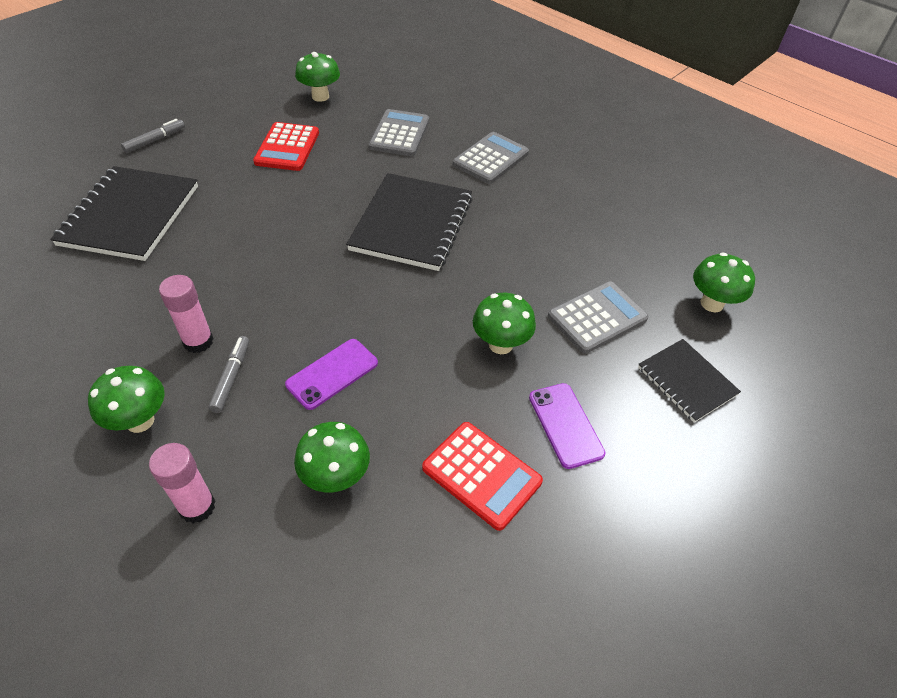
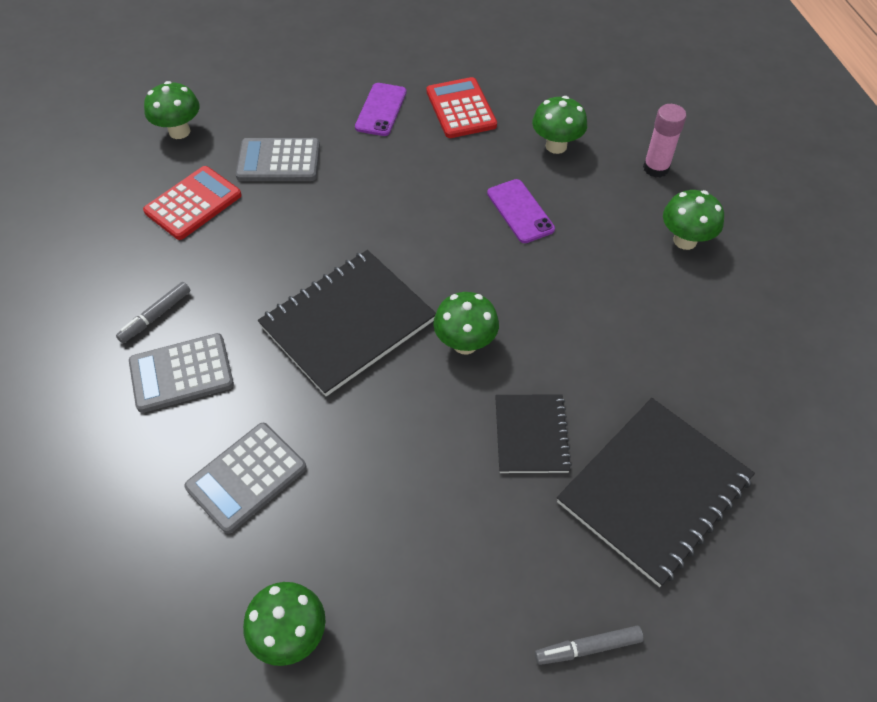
camera: 145 degrees left, 5 degrees up
(198, 341) = (620, 287): pink glue stick -> none
(231, 377) = (602, 243): grey marker -> grey marker (155, 316)
(287, 147) = (408, 527): red calculator -> red calculator (193, 203)
(332, 374) = (520, 211): purple phone -> purple phone turned 75 degrees clockwise
(500, 344) = (373, 175): green mushroom -> green mushroom (465, 343)
(687, 381) = (270, 97): black notebook -> black notebook (531, 435)

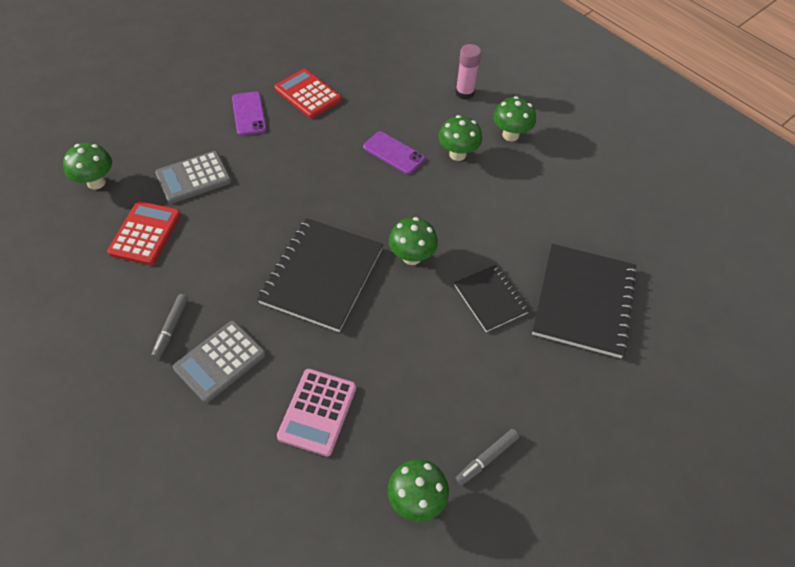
camera: 30 degrees left, 0 degrees up
(246, 477) = (317, 412): grey calculator -> pink calculator
(556, 146) = (390, 99): green mushroom -> green mushroom (457, 154)
(587, 647) = (602, 414): grey marker -> grey marker (486, 458)

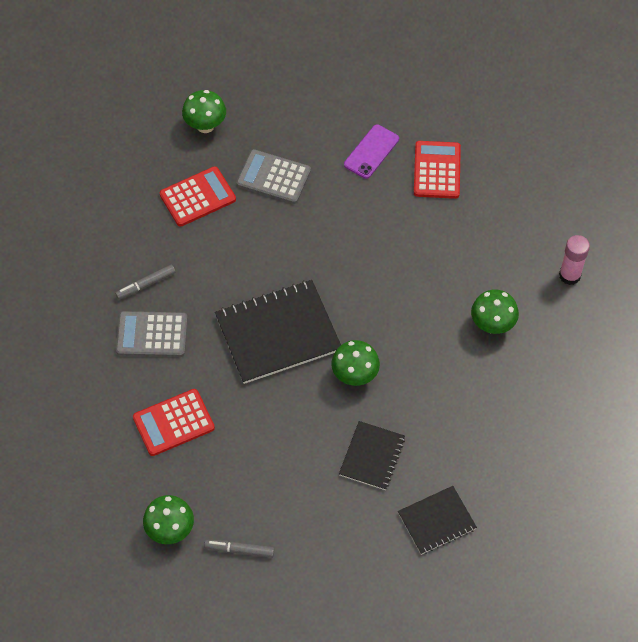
camera: 50 degrees right, 5 degrees up
(317, 412) = (173, 423): pink calculator -> red calculator
(393, 153) = (442, 281): purple phone -> none
(510, 135) = (558, 346): green mushroom -> none
(584, 301) = (436, 521): black notebook -> black notebook, size x0.57

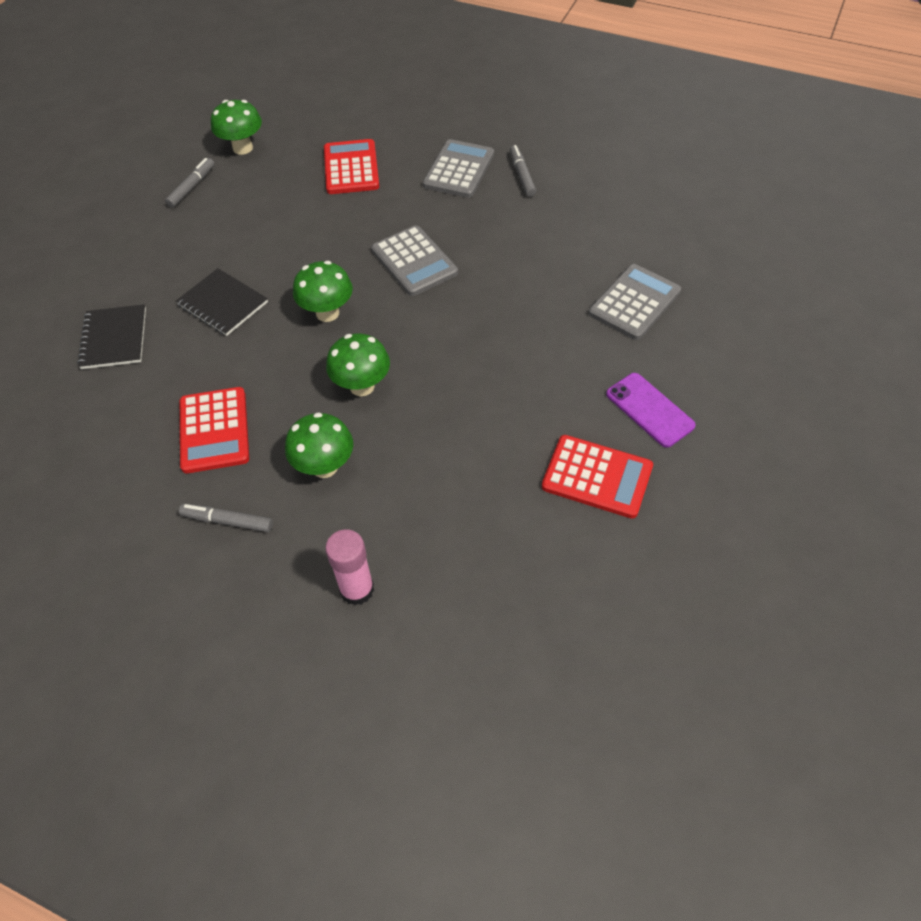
camera: 110 degrees right, 5 degrees down
(197, 197) = (624, 232): red calculator -> red calculator (214, 430)
(205, 126) = (731, 258): green mushroom -> green mushroom (362, 386)
(278, 333) = (414, 261): black notebook -> grey calculator
(556, 366) = (227, 521): none -> grey marker

